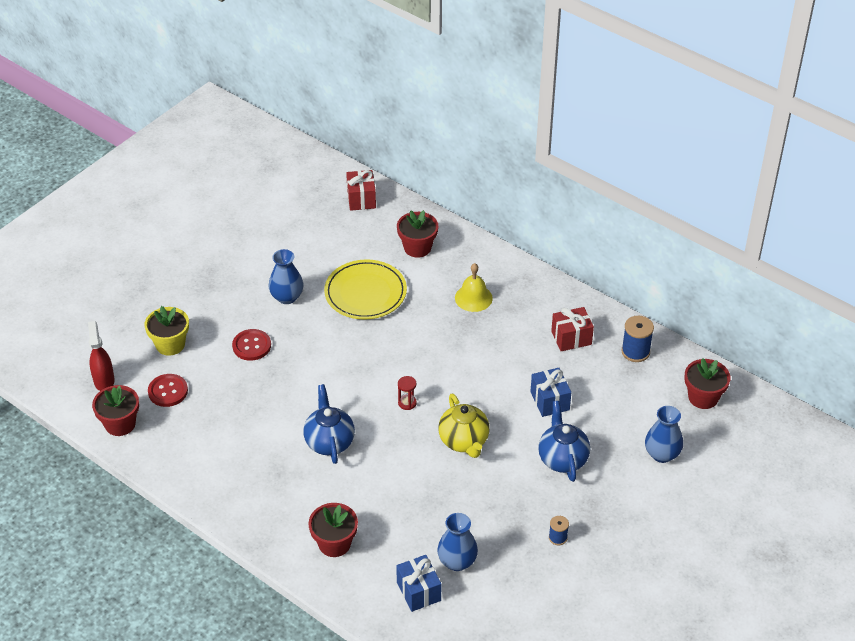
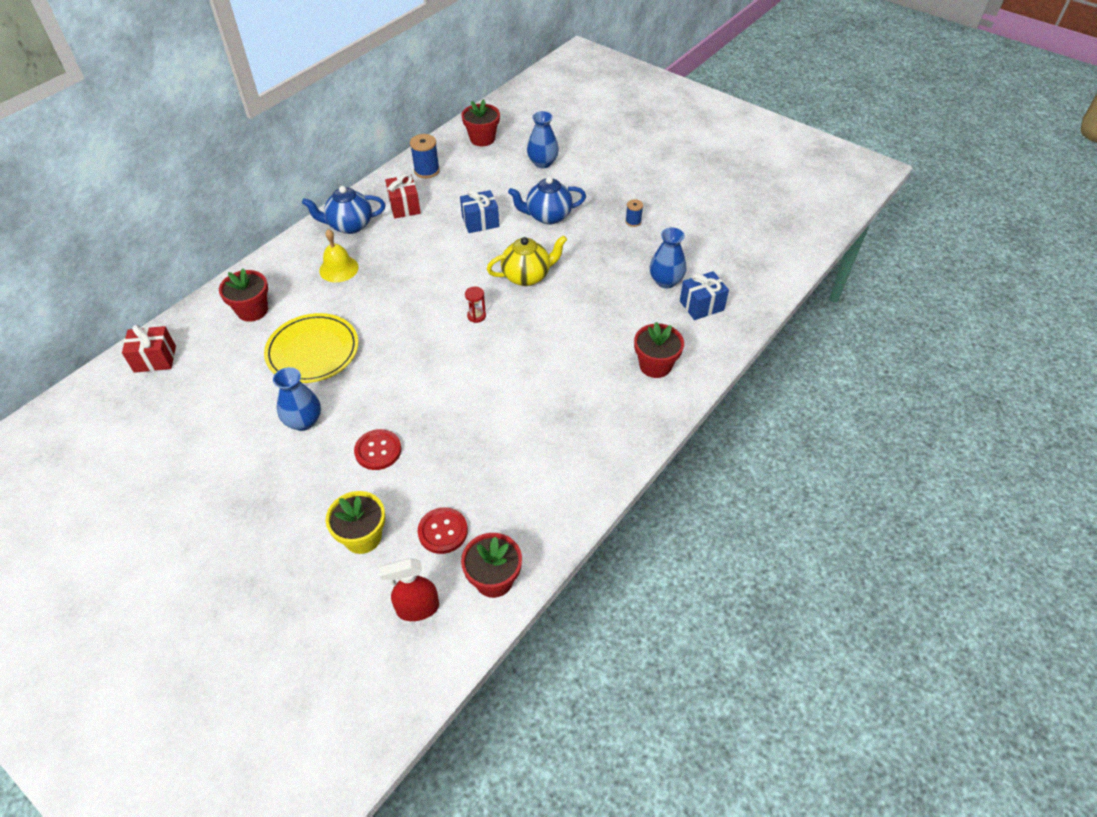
camera: 90 degrees left, 5 degrees up
(329, 442) = (526, 374): blue teapot -> blue teapot (349, 225)

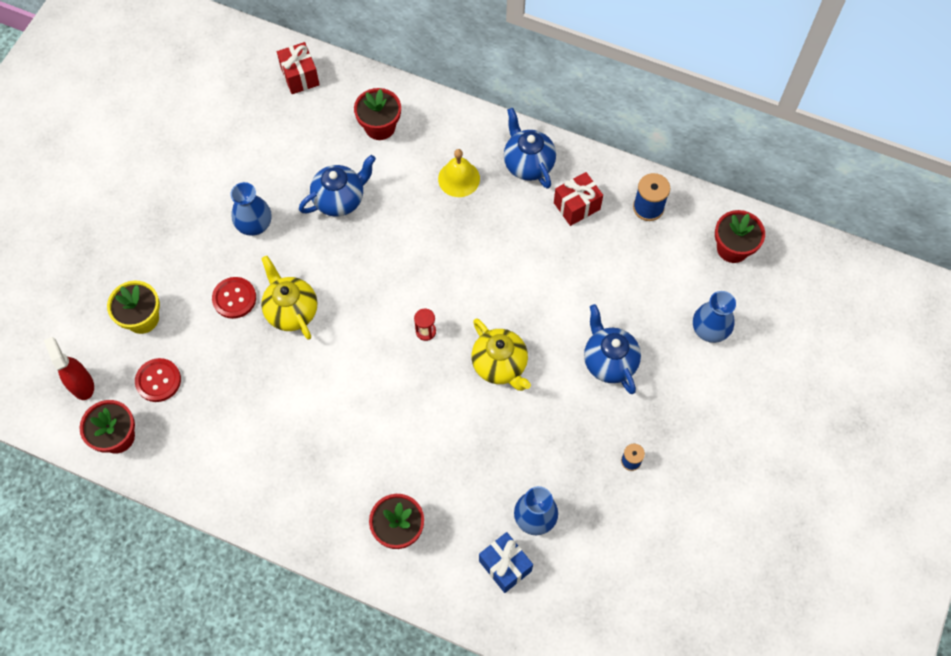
camera: 75 degrees right, 15 degrees up
(313, 351) = (340, 199): yellow plate -> blue teapot
(413, 407) = (291, 311): none -> yellow teapot
(480, 222) = (576, 291): blue gift -> none

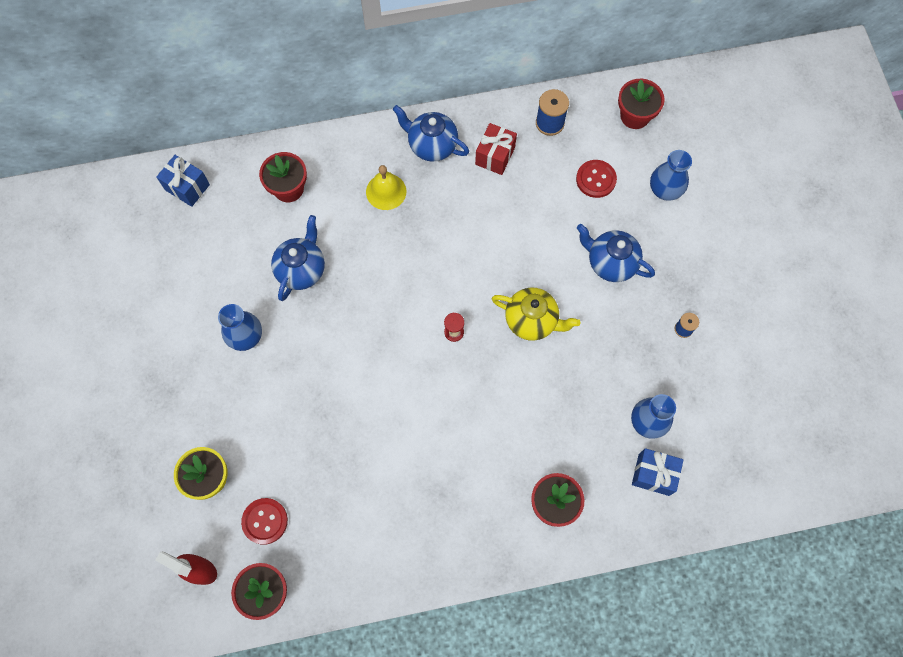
camera: 35 degrees left, 5 degrees up
(234, 298) = (276, 409): red button -> red button (596, 179)
(291, 311) = (332, 388): yellow teapot -> none
(300, 76) = (187, 187): red gift -> blue gift

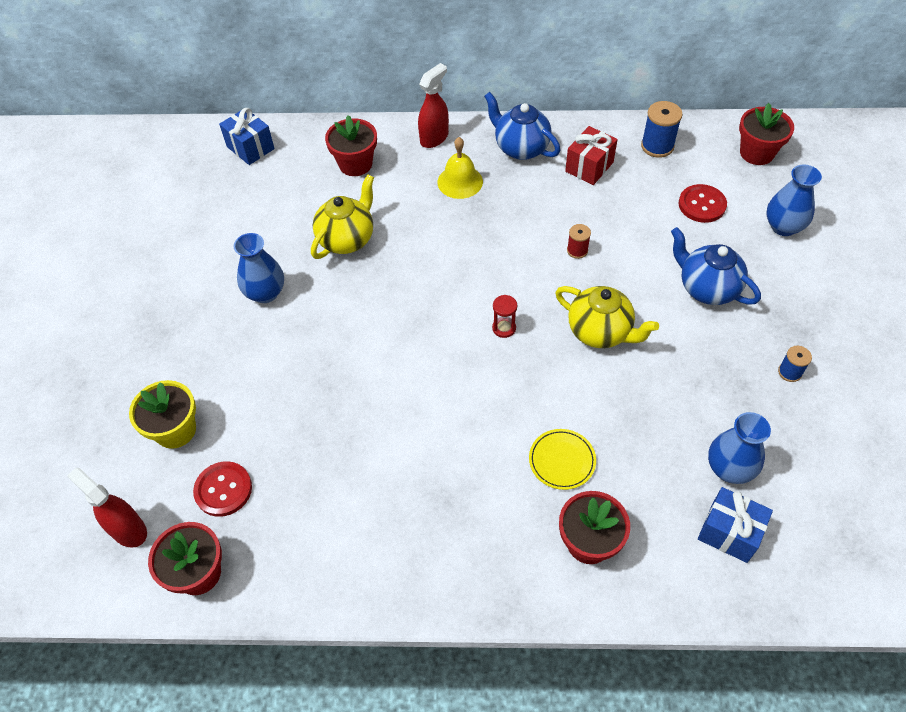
camera: 15 degrees right, 15 degrees down
(301, 269) = (347, 239): blue teapot -> yellow teapot
(352, 147) = (434, 138): none -> red spray bottle
(500, 245) = (577, 250): none -> red spool
(522, 441) = (562, 460): none -> yellow plate

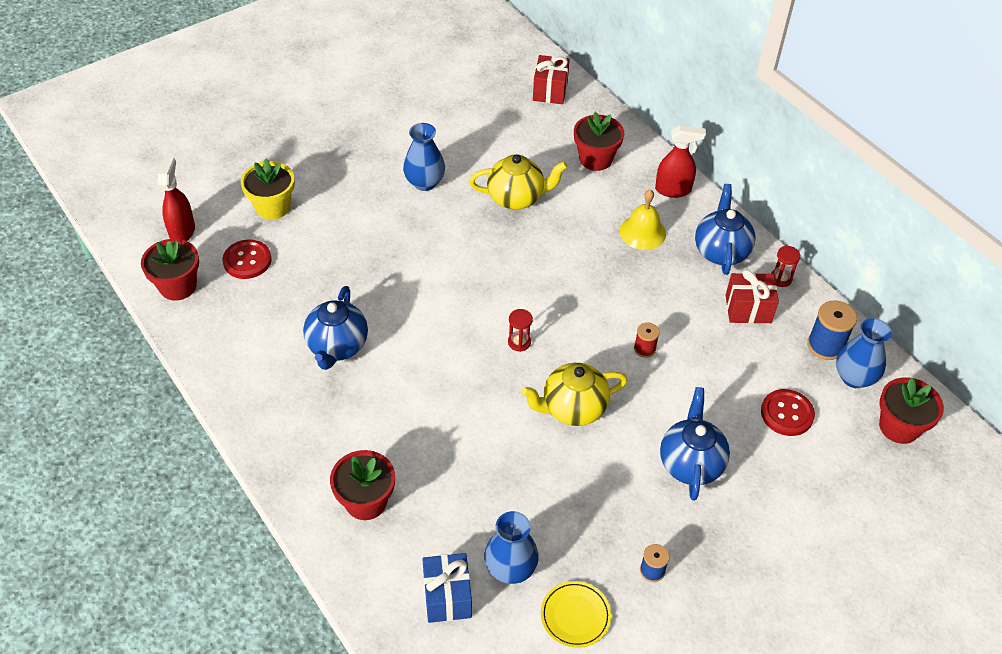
camera: 50 degrees right, 5 degrees down
(250, 148) = (550, 91): blue gift -> red gift
(396, 469) = (337, 347): none -> blue teapot
(562, 460) = (425, 446): yellow plate -> yellow plate (575, 616)
(576, 132) = (780, 279): none -> red hourglass
(600, 332) = (572, 408): yellow teapot -> yellow teapot turned 75 degrees clockwise
(783, 227) = (823, 491): blue vase -> blue vase (854, 377)

